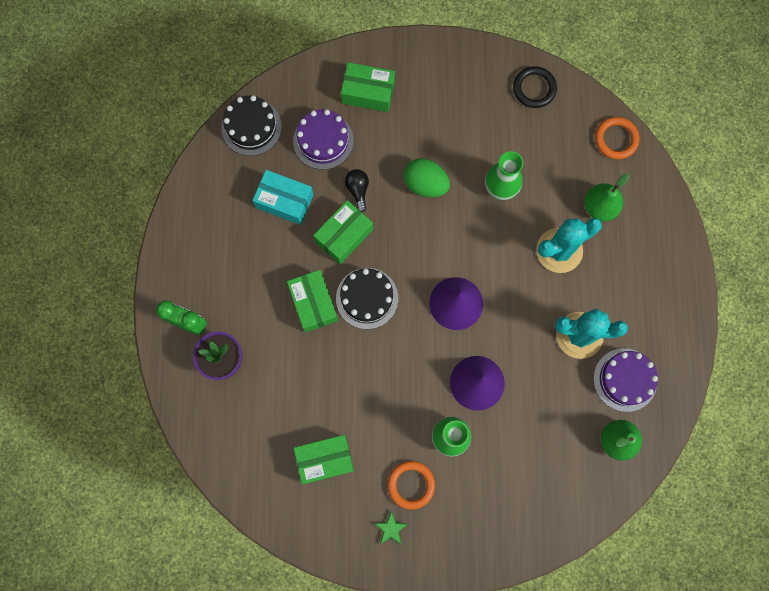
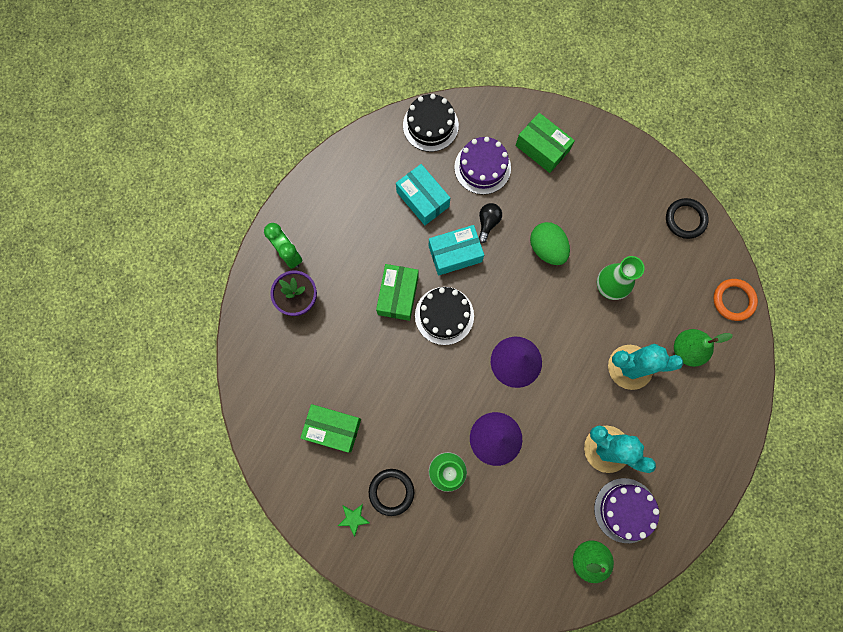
camera: 30 degrees right, 0 degrees up
(344, 235) = (455, 254): green box -> turquoise box
(411, 485) = (391, 492): orange ring -> black ring

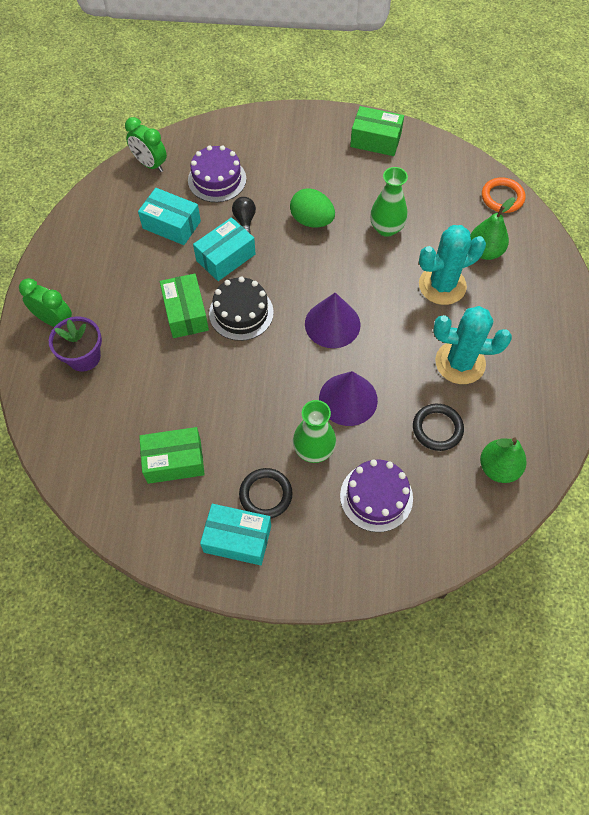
camera: 25 degrees left, 15 degrees down
(353, 518) = (237, 539): green star -> turquoise box
(430, 125) = (150, 164): black cake -> green clock
(542, 148) = (265, 145): green box -> green box (375, 140)
(625, 510) = (508, 408): purple cake -> purple cake (376, 496)
(685, 219) = (424, 153): black ring -> black ring (437, 428)

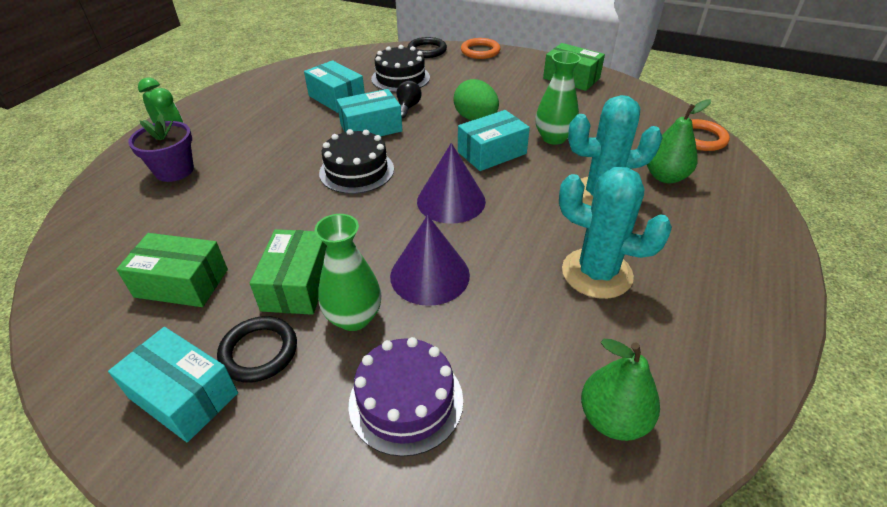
camera: 20 degrees right, 20 degrees down
(150, 164) = (348, 60): green clock -> none
(186, 313) = (300, 160): green box -> green box (297, 284)
(217, 179) = (400, 78): purple cake -> black cake
(275, 117) = (480, 51): none -> orange ring
(342, 260) = (492, 153): none -> turquoise box
(437, 428) = (535, 339): black ring -> black ring (427, 50)

